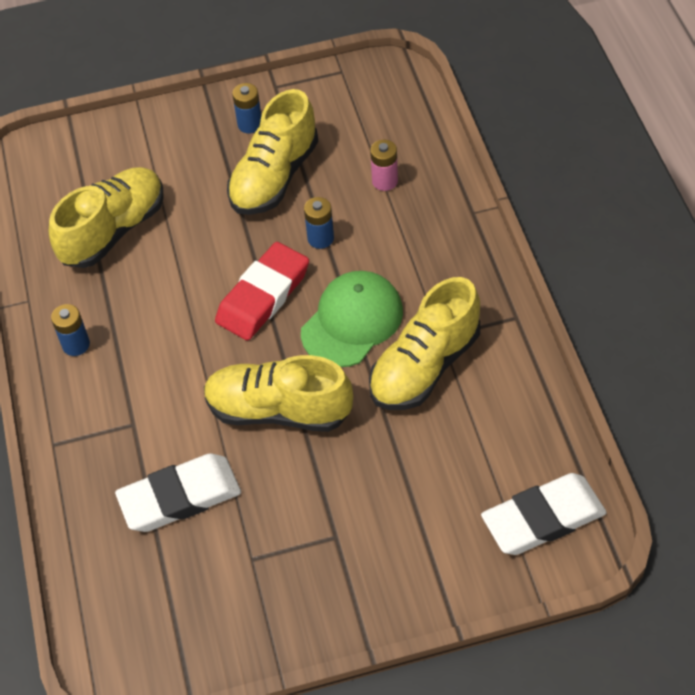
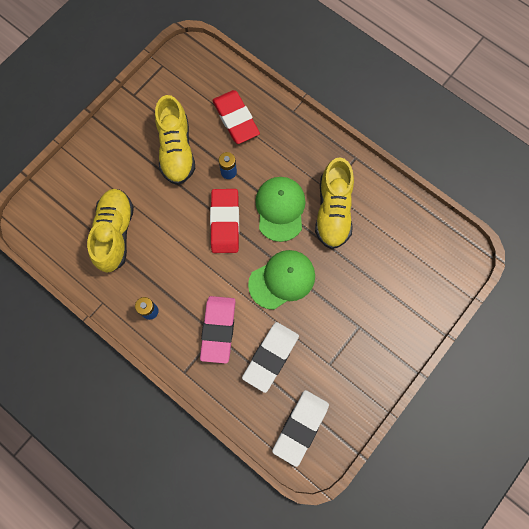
camera: 40 degrees left, 20 degrees up
(141, 420) = (218, 329): none -> pink eraser
(250, 124) = (138, 126): blue battery -> none
(279, 410) = (282, 280): yellow shoe -> green cap
(385, 181) = (235, 119): pink battery -> red eraser
(543, 518) = (442, 255): white eraser -> white eraser (300, 427)

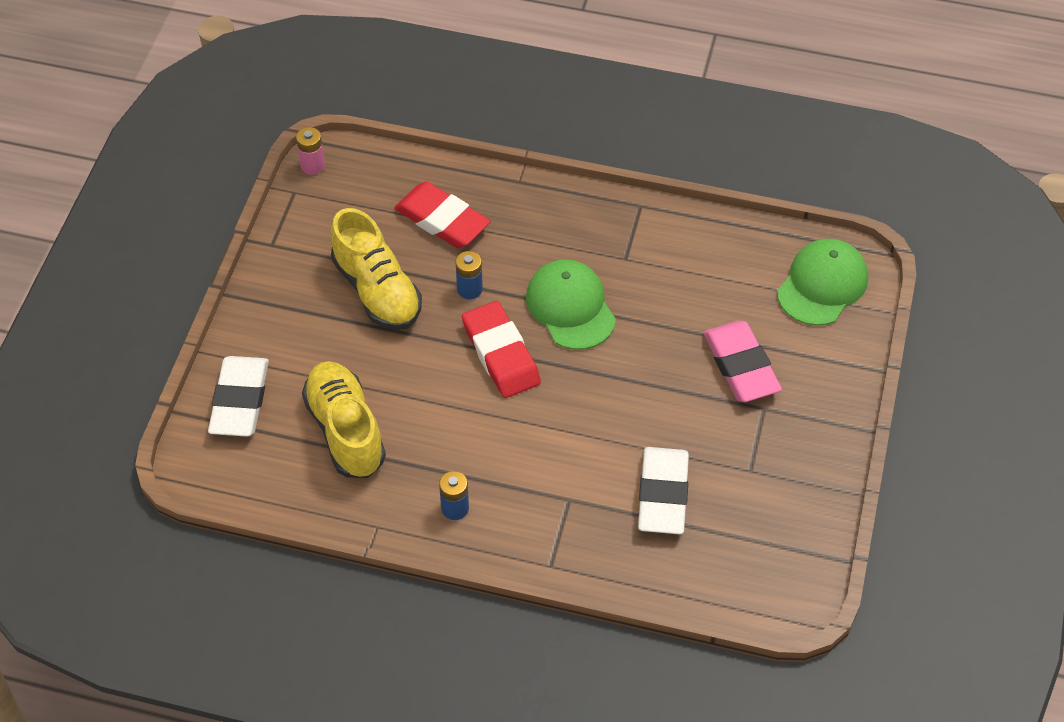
camera: 25 degrees left, 20 degrees down
(181, 52) = (312, 165): none -> pink battery
(218, 329) = (568, 491): pink eraser -> pink eraser (740, 366)
(282, 280) = (623, 393): green cap -> green cap (822, 285)
(300, 427) = (754, 563): white eraser -> white eraser (239, 400)
(333, 211) = (646, 281): yellow shoe -> none

